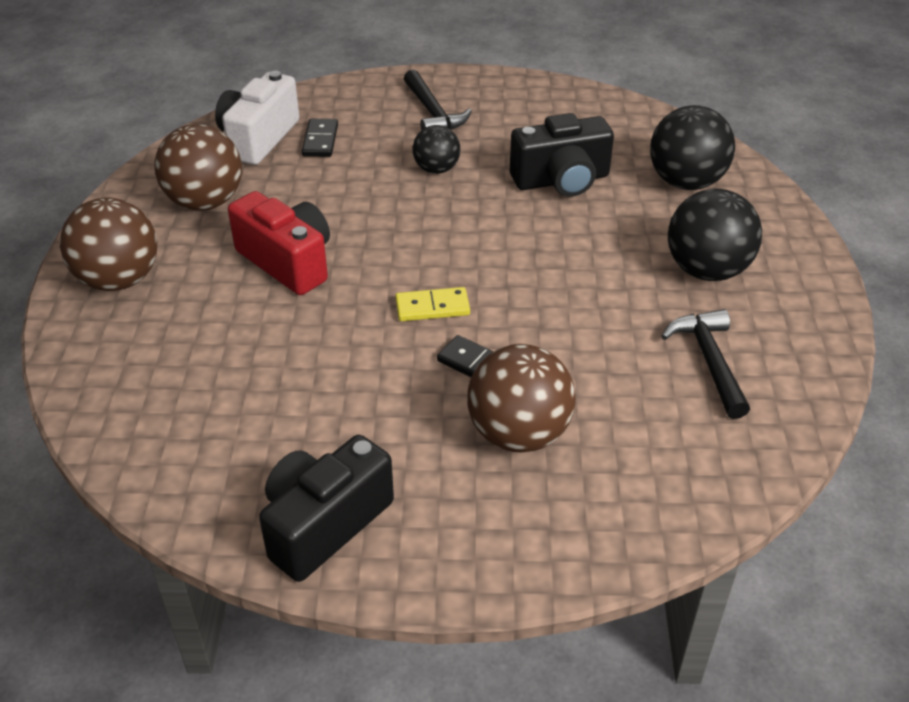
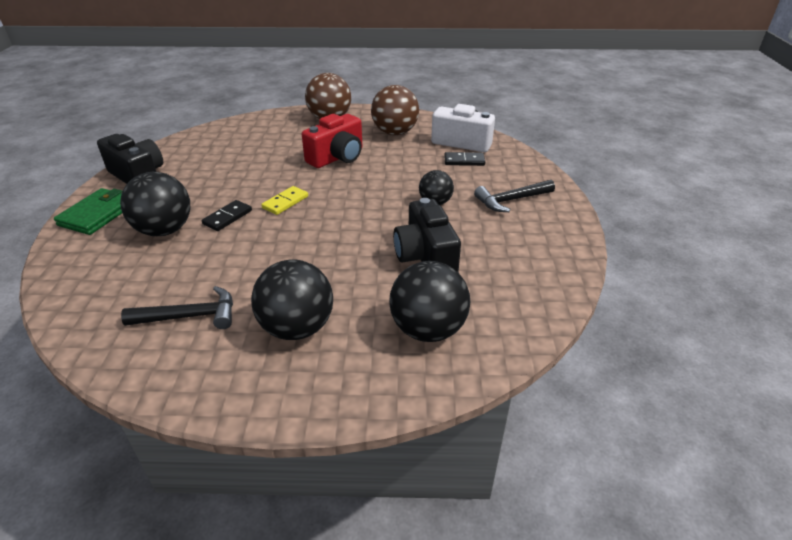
camera: 90 degrees right, 5 degrees down
(432, 307) = (285, 202): yellow domino -> yellow domino turned 45 degrees clockwise
(470, 544) = (97, 214): none -> green wallet
(518, 434) = (164, 230): brown ball -> black ball

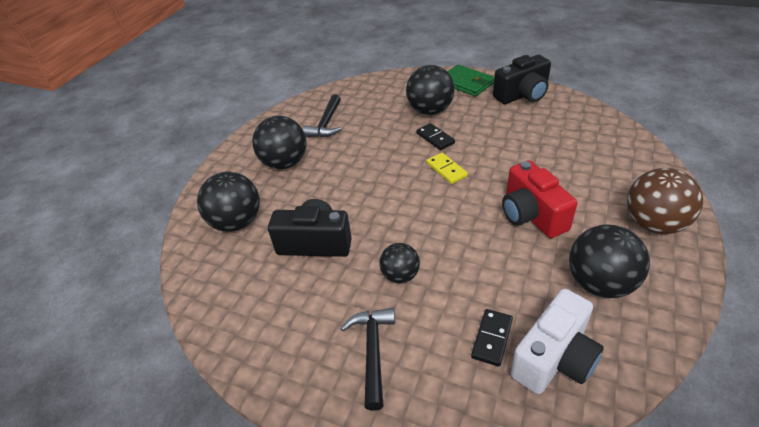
camera: 115 degrees right, 5 degrees up
(395, 133) = (599, 283): brown ball -> black ball

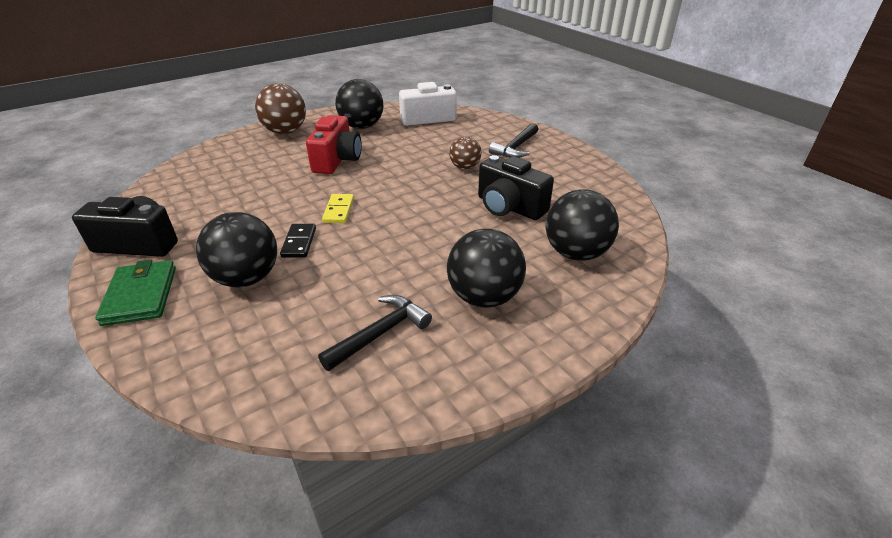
camera: 150 degrees left, 5 degrees down
(400, 275) = (465, 167): black ball -> brown ball
(492, 338) = (446, 131): black domino -> none

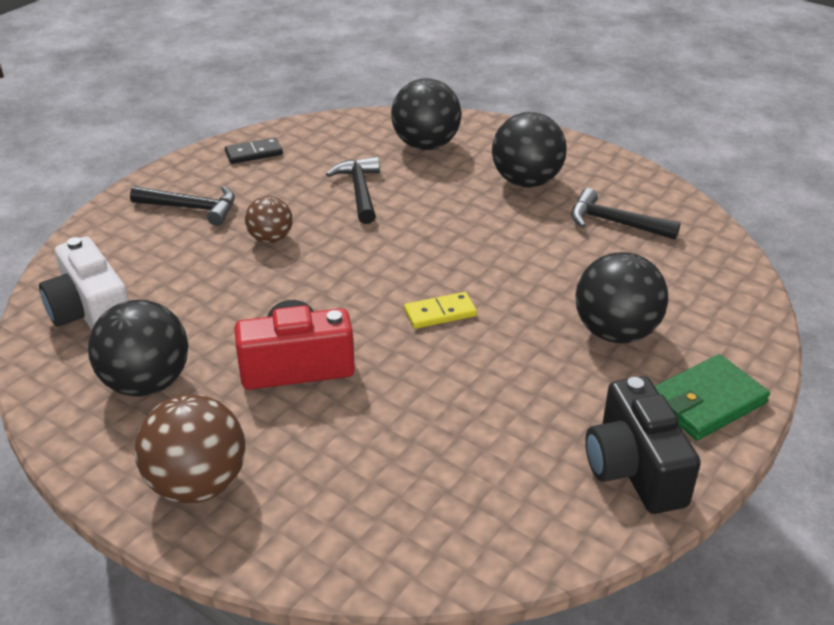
camera: 110 degrees left, 0 degrees up
(299, 242) = (527, 320): black domino -> black domino (254, 153)
(509, 207) = (360, 191): black camera -> black hammer

